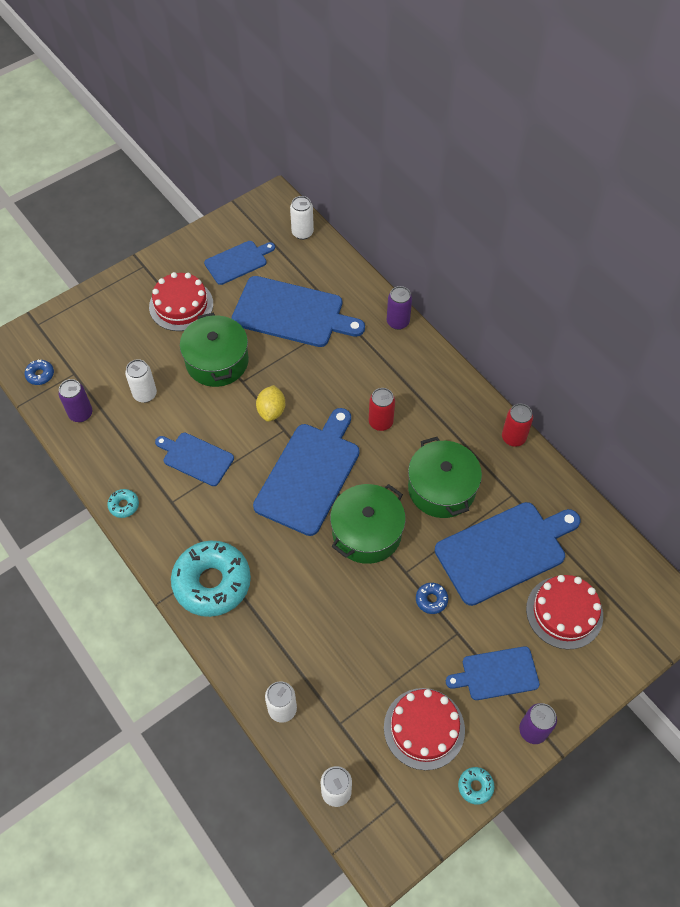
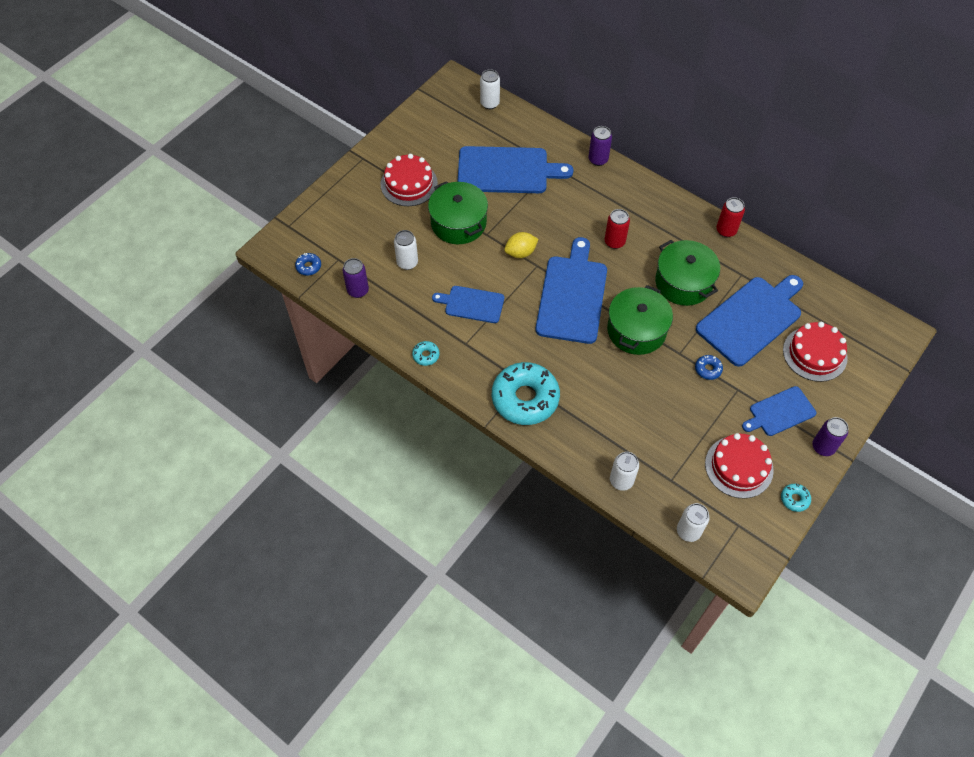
camera: 15 degrees left, 0 degrees up
(238, 262) = (444, 138): blue cutting board -> none
(271, 411) = (520, 252): yellow lemon -> yellow lemon turned 75 degrees clockwise

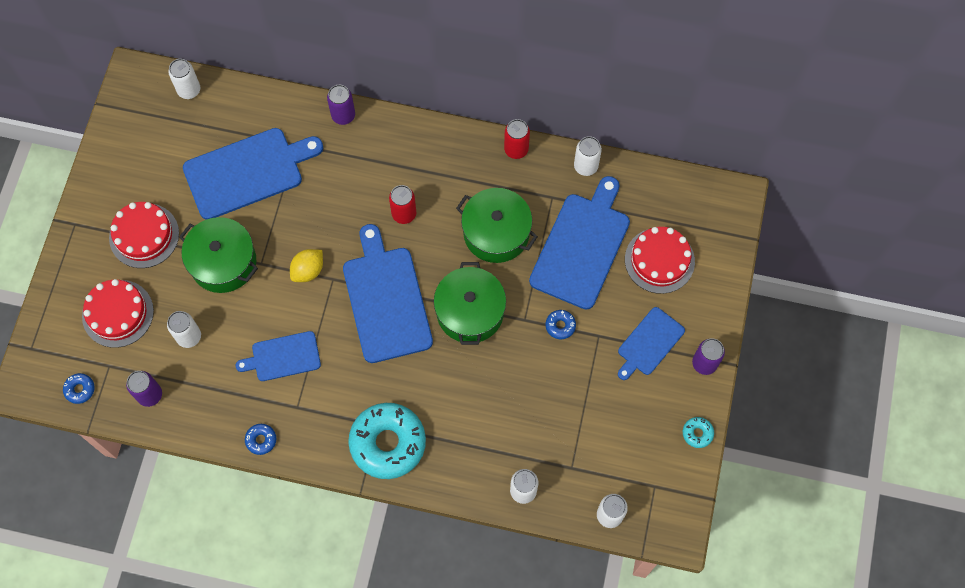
camera: 25 degrees left, 10 degrees up
(426, 355) = (261, 440): turquoise donut -> blue donut
(739, 467) = (631, 422): red cake -> red cake (118, 313)
(779, 263) = (585, 166): none -> white can

